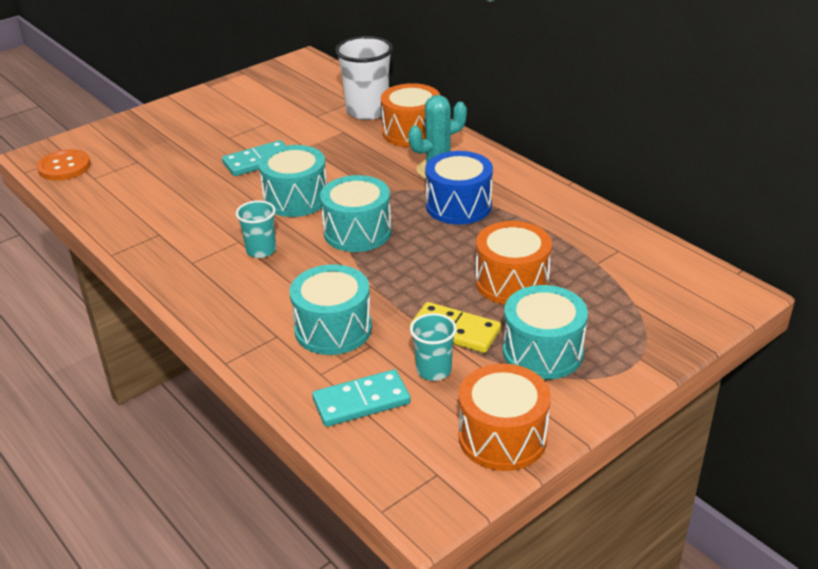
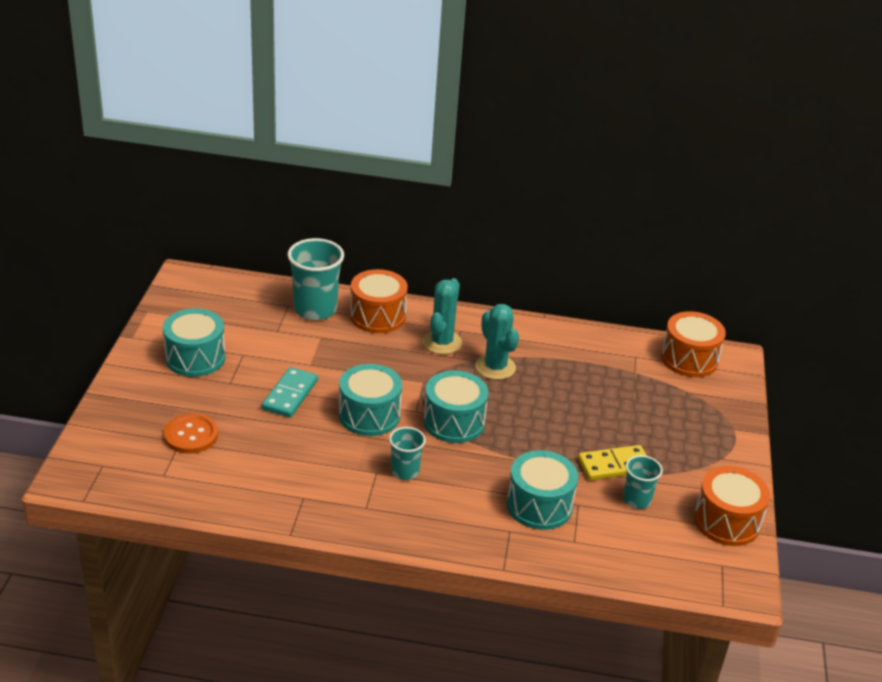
camera: 45 degrees left, 0 degrees up
(64, 167) = (117, 477): orange button -> orange button (191, 435)
(361, 401) = (623, 545): turquoise domino -> none
(367, 111) = (315, 309): white cup -> turquoise cup
(458, 206) = (495, 367): blue drum -> turquoise cactus
(512, 282) = (603, 412): orange drum -> orange drum (689, 359)
(542, 352) = (680, 453): turquoise drum -> turquoise drum (195, 358)

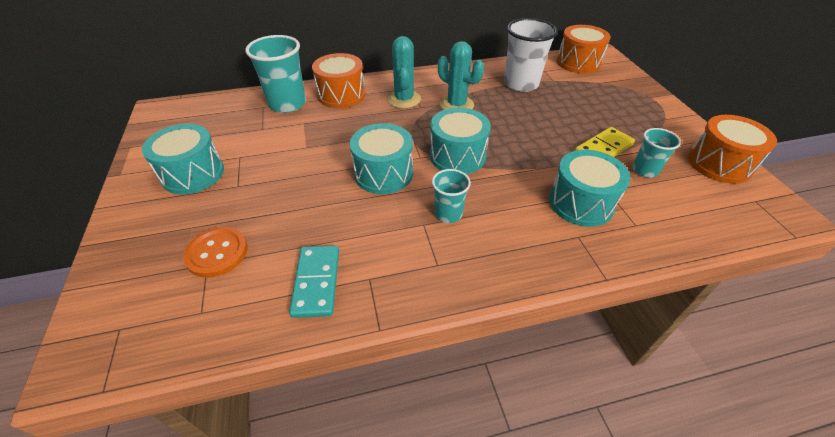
camera: 20 degrees left, 10 degrees up
(290, 395) = (301, 179): turquoise domino -> turquoise domino (317, 282)
(590, 365) = (521, 84): none -> white cup

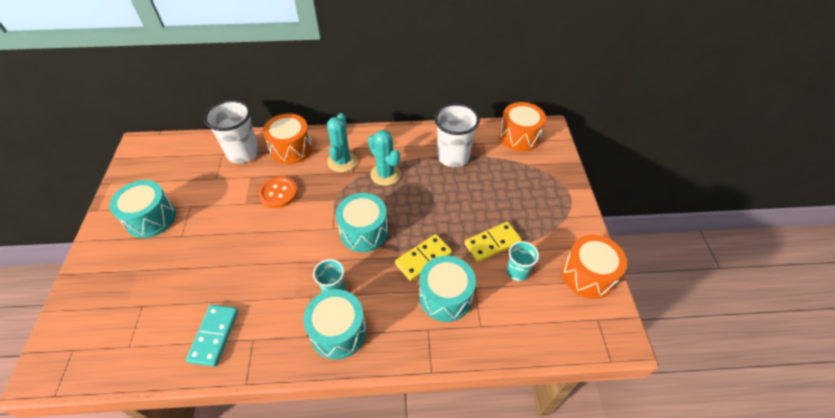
camera: 10 degrees right, 5 degrees up
(217, 253) = (151, 297): orange button -> orange button (278, 193)
(287, 104) = (243, 153): turquoise cup -> white cup
(383, 173) = (297, 241): turquoise drum -> turquoise drum (338, 332)
(536, 171) = (423, 258): none -> yellow domino

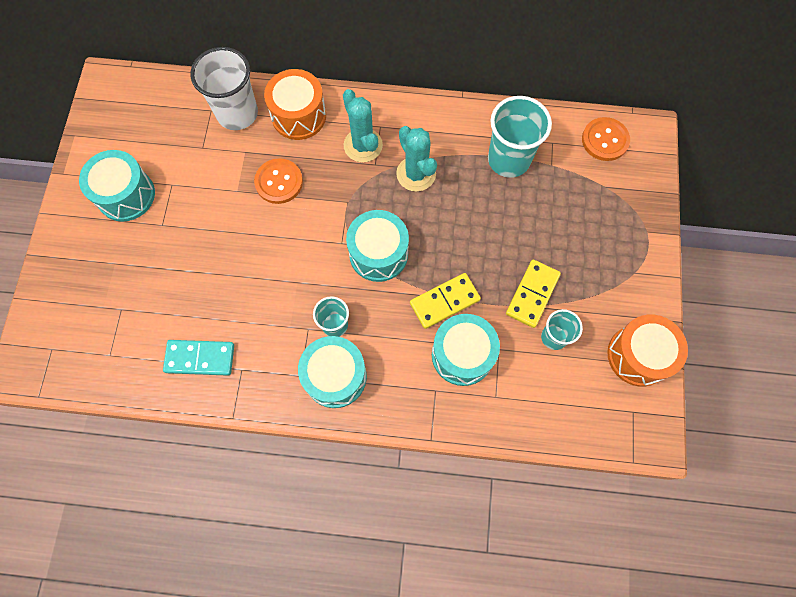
camera: 10 degrees right, 20 degrees up
(214, 336) = (200, 358): turquoise domino -> turquoise domino turned 75 degrees clockwise
(342, 161) = (363, 145): turquoise cactus -> turquoise cactus turned 45 degrees counterclockwise
(453, 157) = (508, 159): white cup -> turquoise cup
(492, 243) = (532, 294): yellow domino -> yellow domino turned 45 degrees counterclockwise
(519, 137) = (605, 140): orange drum -> orange button

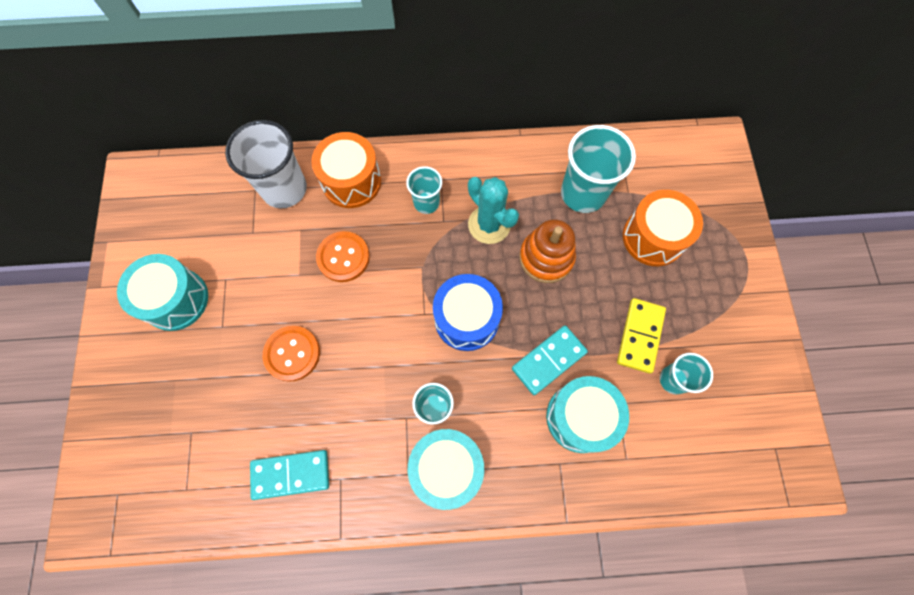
camera: 10 degrees left, 0 degrees up
(363, 145) = (426, 203): turquoise cactus -> turquoise cup
(378, 253) = (466, 319): turquoise drum -> blue drum
(444, 301) = (548, 360): yellow domino -> turquoise domino
(462, 212) = (546, 258): none -> orange stacking toy
(605, 140) = (677, 157): orange button -> orange button (292, 354)
(638, 355) = (766, 384): orange drum -> orange drum (653, 237)

